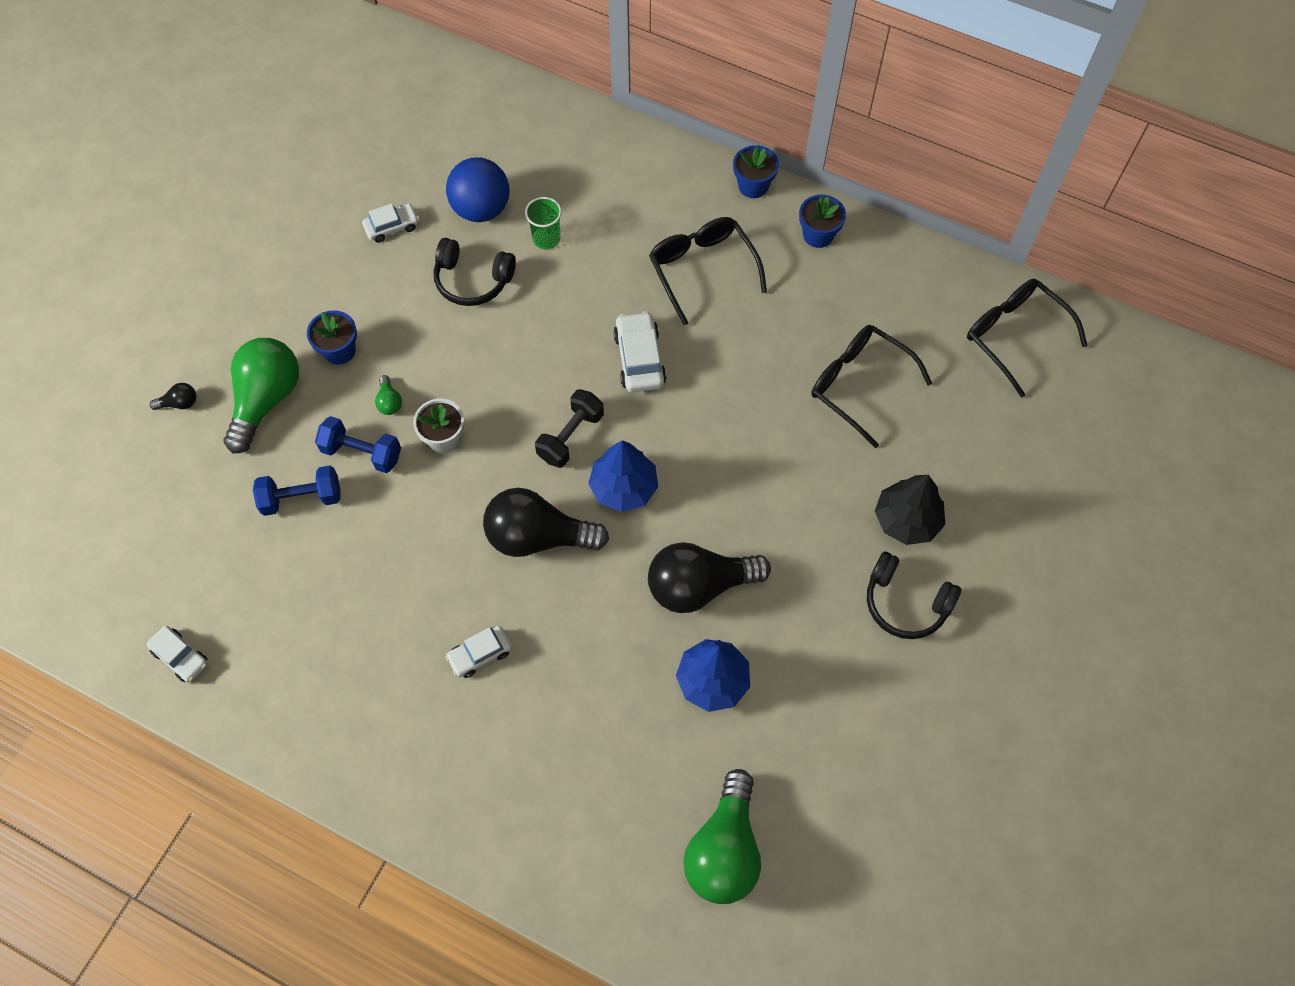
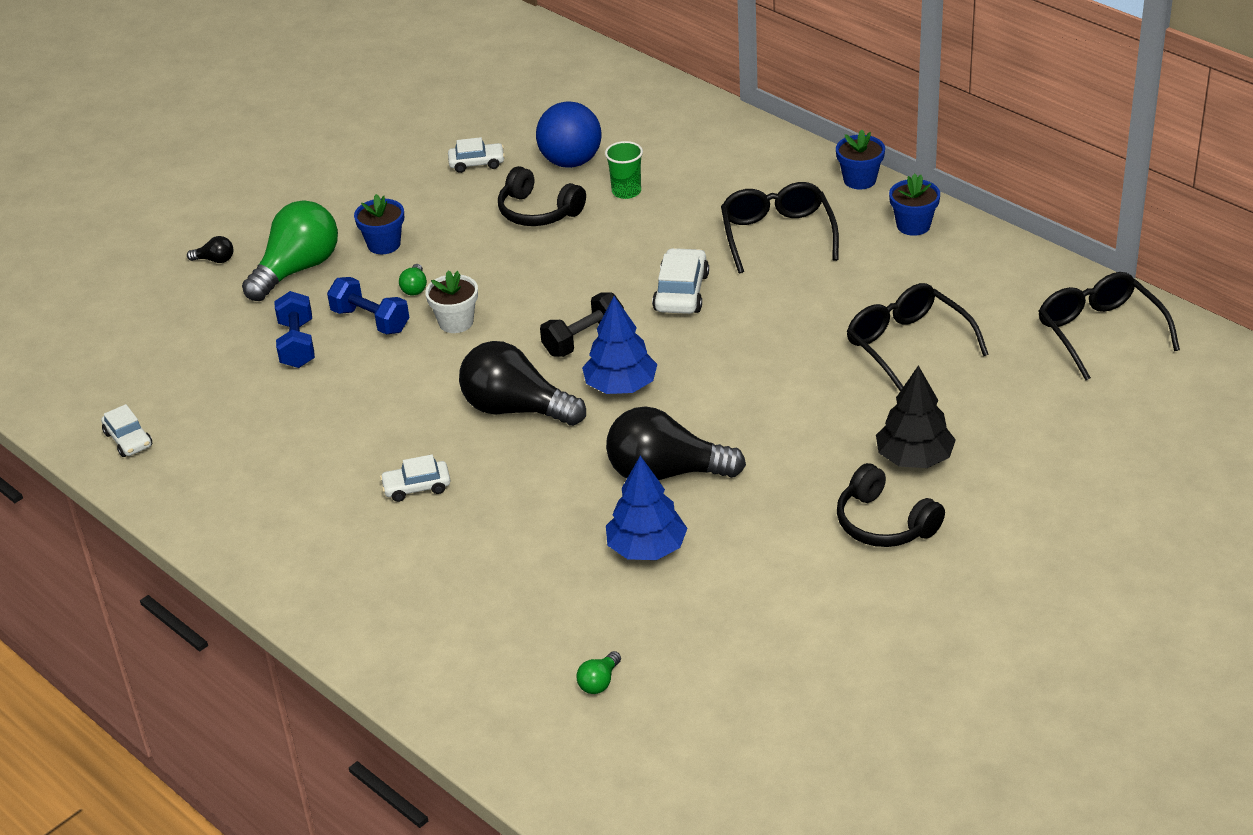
camera: 20 degrees right, 25 degrees down
(302, 498) = (297, 344): blue dumbbell -> blue dumbbell turned 75 degrees clockwise
(724, 849) = (599, 682): green light bulb -> green light bulb, size x0.41

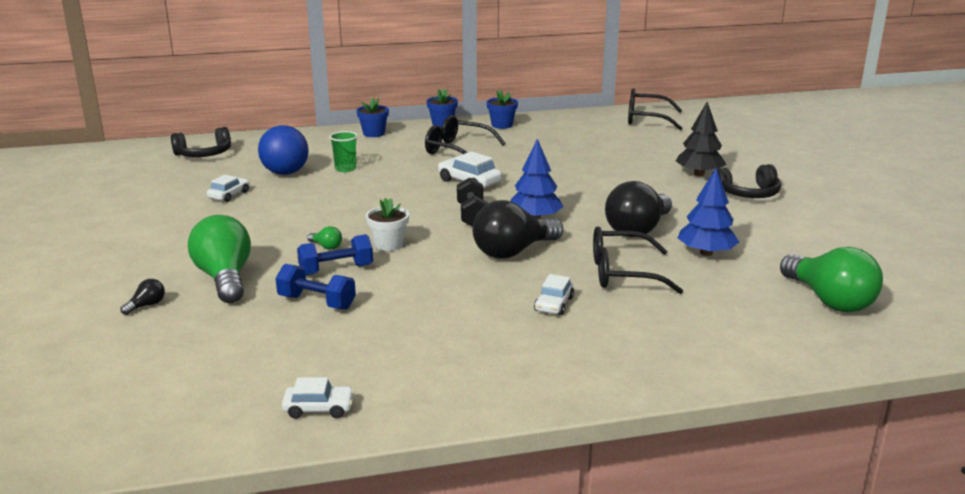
camera: 60 degrees left, 15 degrees down
(384, 244) = (257, 243): blue flower pot -> blue flower pot (374, 133)
(538, 212) = (317, 193): black headphones -> black headphones (204, 154)
(599, 682) = (829, 300): green light bulb -> green light bulb, size x2.45
(907, 345) = (601, 151): black glasses -> black glasses (622, 273)

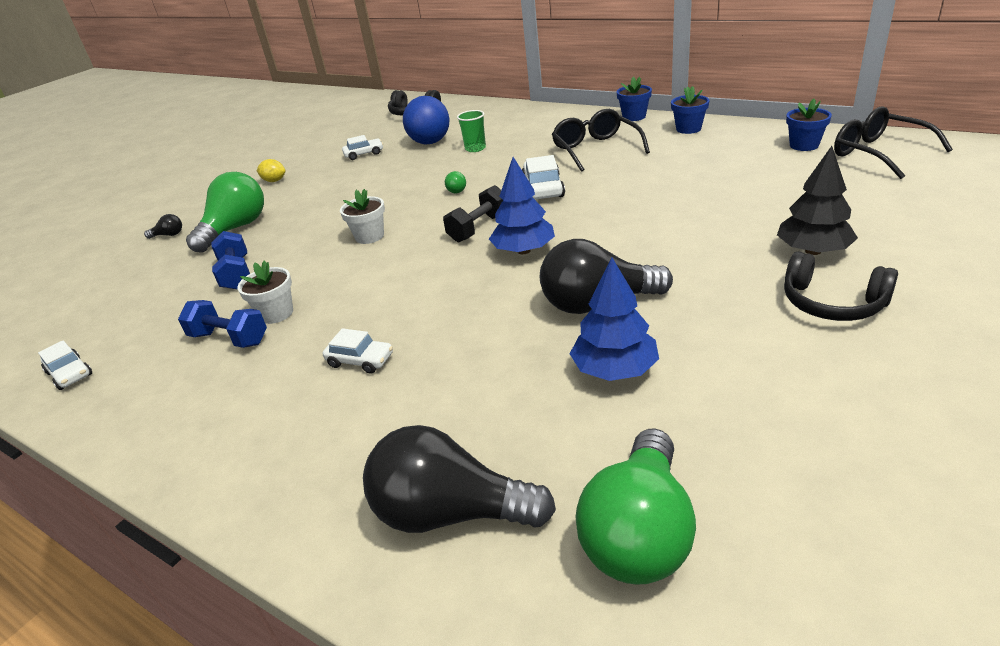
camera: 50 degrees right, 10 degrees up
(169, 237) = (274, 181): none -> yellow lemon
(326, 247) = (331, 223): green light bulb -> green light bulb (456, 190)
(336, 270) = (298, 248): blue dumbbell -> blue dumbbell (229, 339)
(374, 133) = (558, 116): blue flower pot -> blue flower pot (804, 145)
(424, 308) = (276, 313): none -> white flower pot
(513, 251) = (438, 282): black light bulb -> black light bulb (451, 513)
(554, 304) = (360, 360): white car -> white car turned 135 degrees counterclockwise
(622, 273) = (480, 354): black glasses -> none

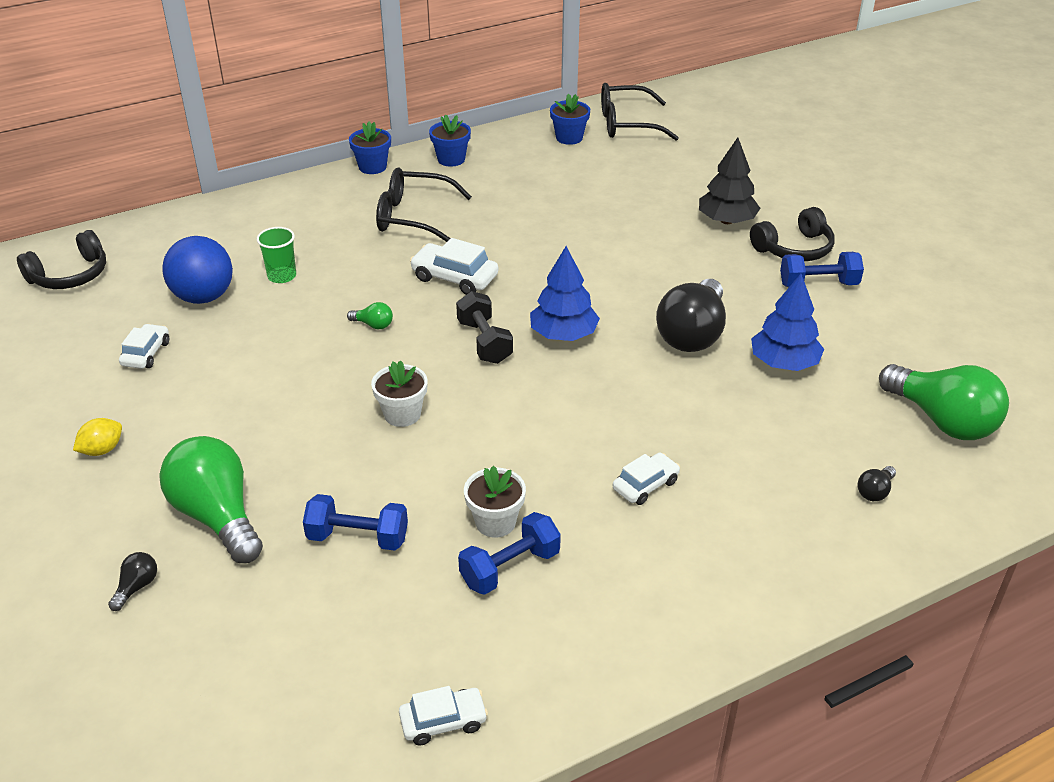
camera: 65 degrees left, 5 degrees up
(451, 513) = (875, 491): black light bulb -> black light bulb, size x0.41
(789, 341) = (818, 284): none -> blue dumbbell

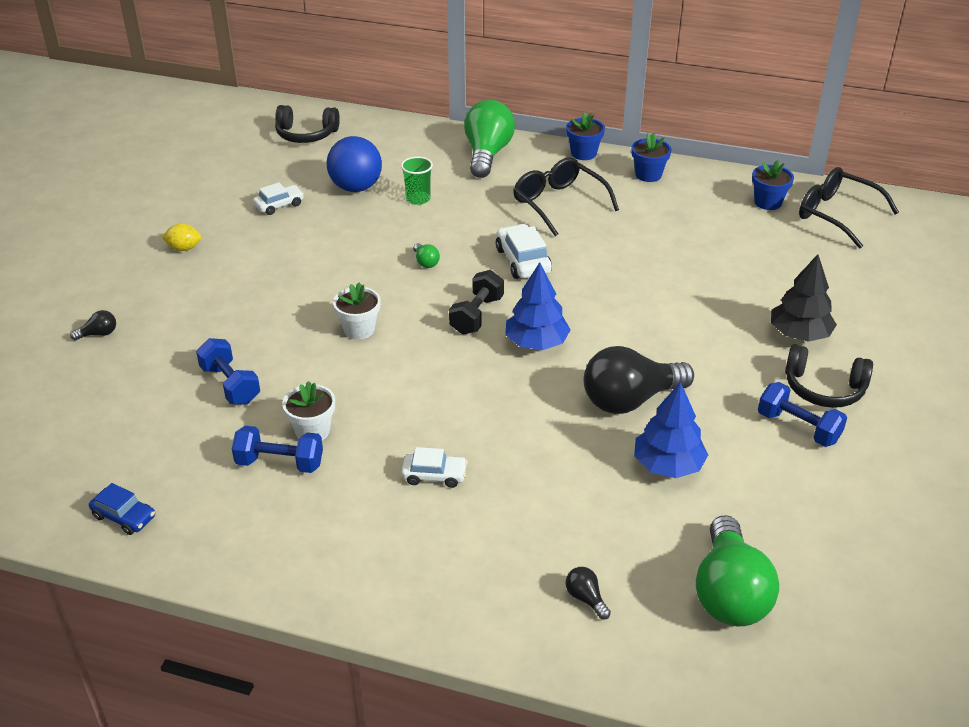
camera: 45 degrees right, 0 degrees up
(217, 516) = (183, 323): green light bulb -> green light bulb (487, 154)
(443, 721) = (124, 516): white car -> blue car
(875, 491) = (586, 598): black light bulb -> black light bulb turned 60 degrees clockwise

